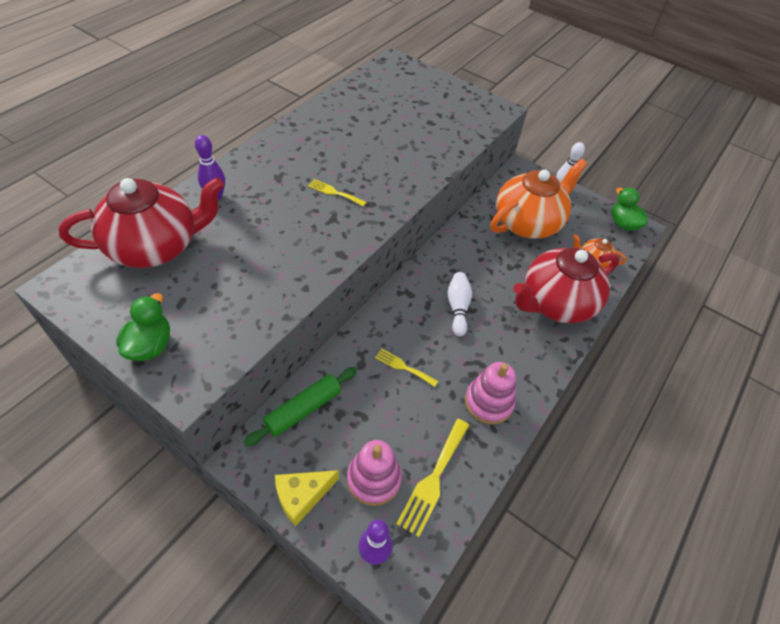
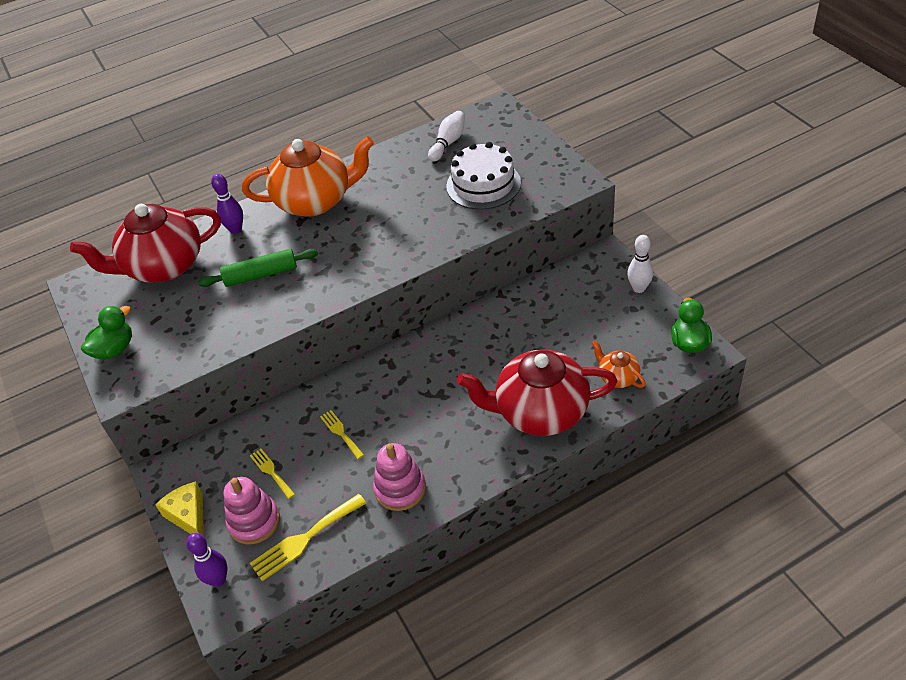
camera: 35 degrees right, 5 degrees down
(156, 246) = (163, 266): red teapot -> red teapot turned 150 degrees clockwise
(302, 496) = (189, 515): yellow cheese -> yellow cheese turned 60 degrees clockwise
(303, 409) = (231, 445): green rolling pin -> green rolling pin (261, 275)
(334, 192) = (342, 245): yellow fork -> yellow fork (271, 472)
(425, 122) = (483, 184): none -> white cake
(458, 308) = (430, 390): white bowling pin -> white bowling pin (448, 143)
(528, 222) = (570, 318): orange teapot -> orange teapot (315, 201)

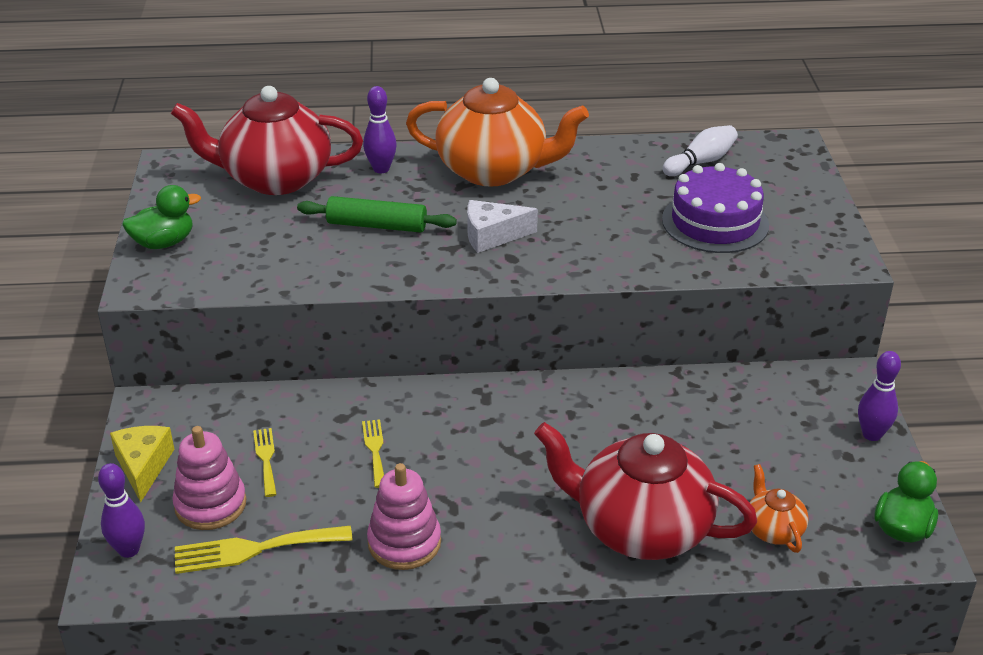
camera: 20 degrees right, 10 degrees down
(345, 251) = (492, 236): none -> white cheese
(483, 184) = (715, 222): white cake -> purple cake
(639, 288) = (872, 434): white bowling pin -> purple bowling pin

